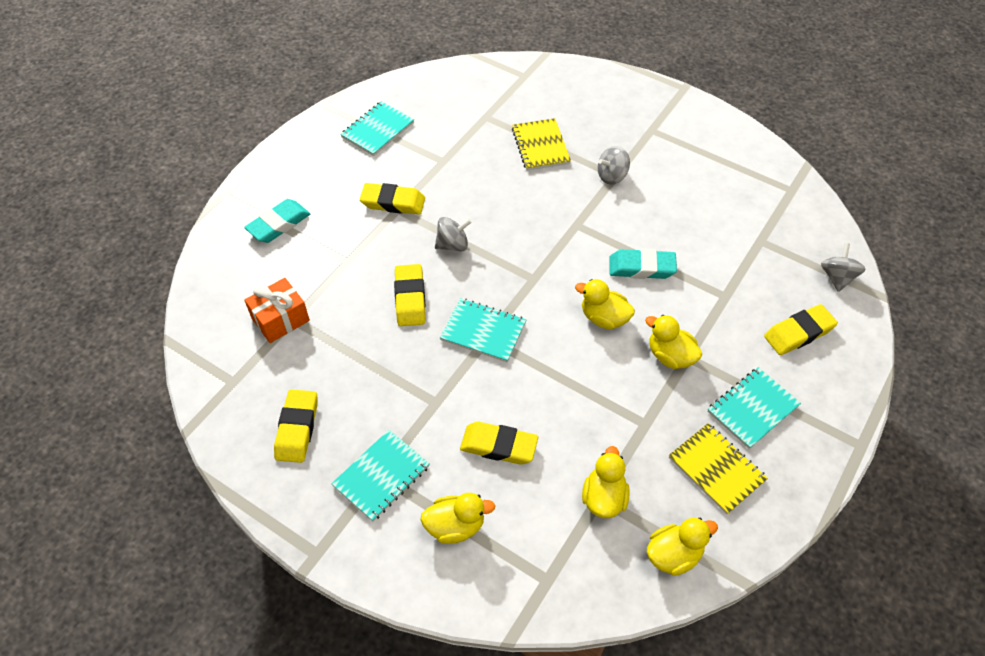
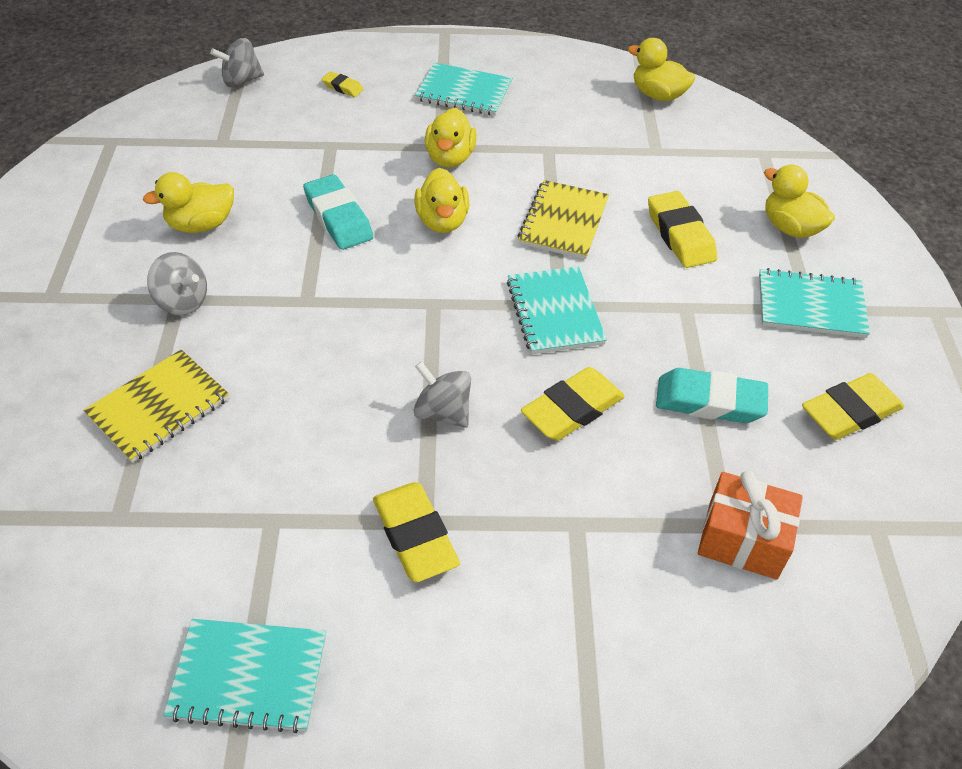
camera: 125 degrees left, 5 degrees down
(279, 224) = (588, 680): turquoise eraser -> turquoise eraser (709, 401)
(604, 498) = (653, 148): yellow duck -> yellow duck (201, 225)
(716, 469) = (551, 95): yellow notebook -> yellow notebook (563, 222)
(798, 333) = (342, 87): yellow eraser -> yellow eraser, size x0.51

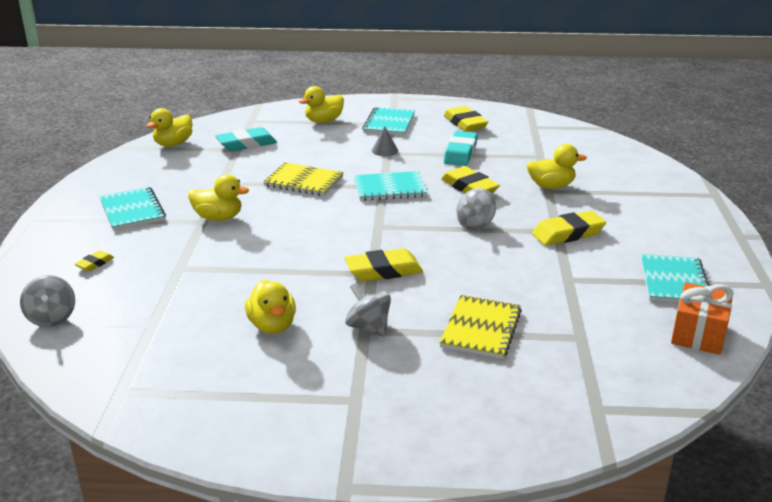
camera: 85 degrees left, 20 degrees down
(159, 407) = (481, 329): yellow notebook -> yellow notebook turned 60 degrees clockwise
(182, 301) = (368, 327): grey spinning top -> grey spinning top turned 75 degrees counterclockwise
(338, 218) = (279, 262): turquoise eraser -> turquoise eraser (246, 144)
(442, 221) = (293, 222): yellow duck -> yellow duck (551, 186)
(464, 92) = (132, 210): turquoise notebook -> turquoise notebook turned 45 degrees counterclockwise
(680, 235) = (324, 149): yellow eraser -> yellow eraser (383, 271)
(694, 303) = (384, 150): none -> grey cone
(742, 540) = (548, 154): orange gift -> orange gift (698, 334)

